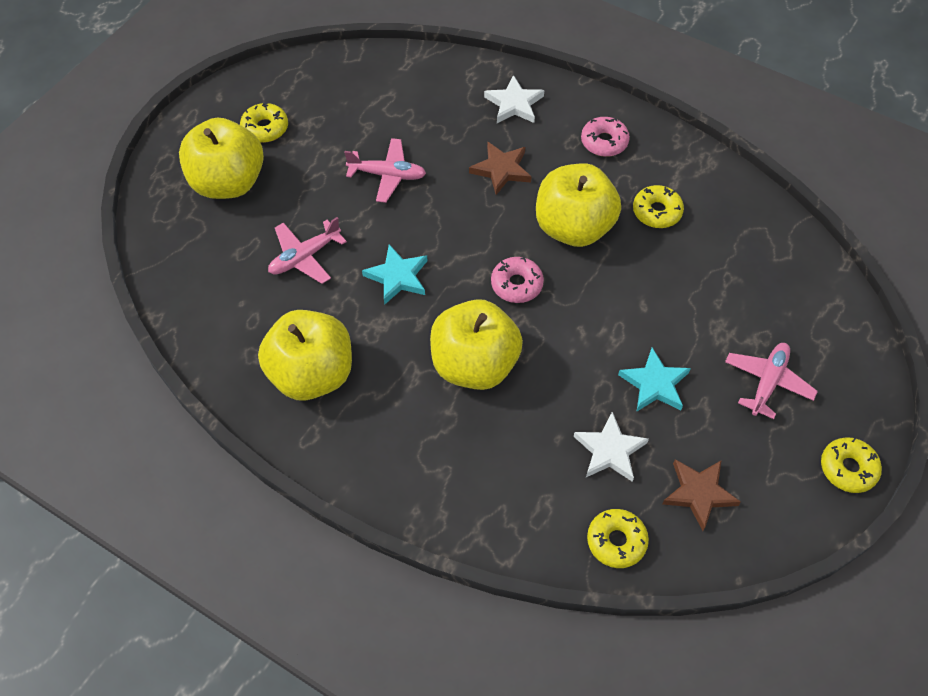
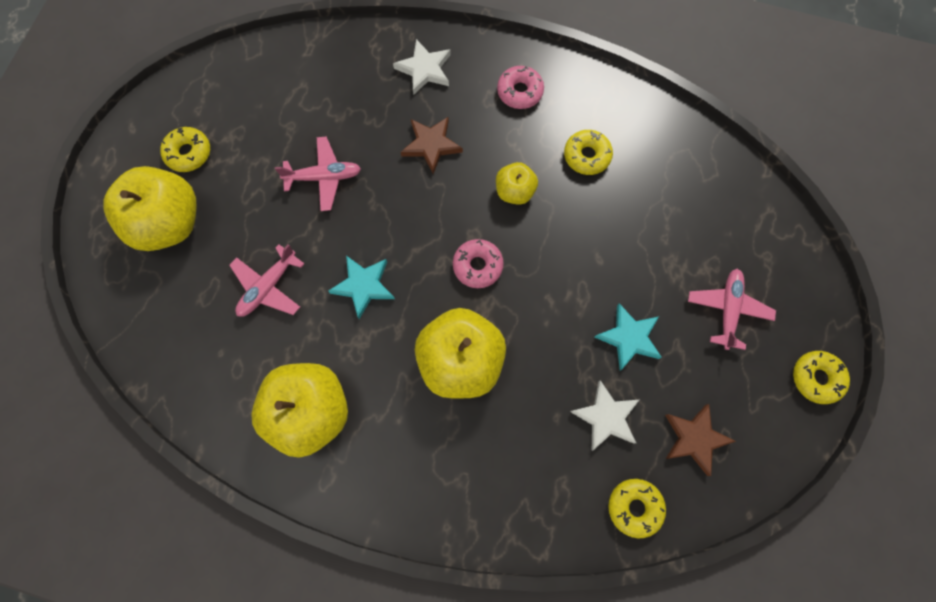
camera: 15 degrees left, 15 degrees up
(573, 227) = (514, 191): yellow apple -> yellow apple, size x0.52

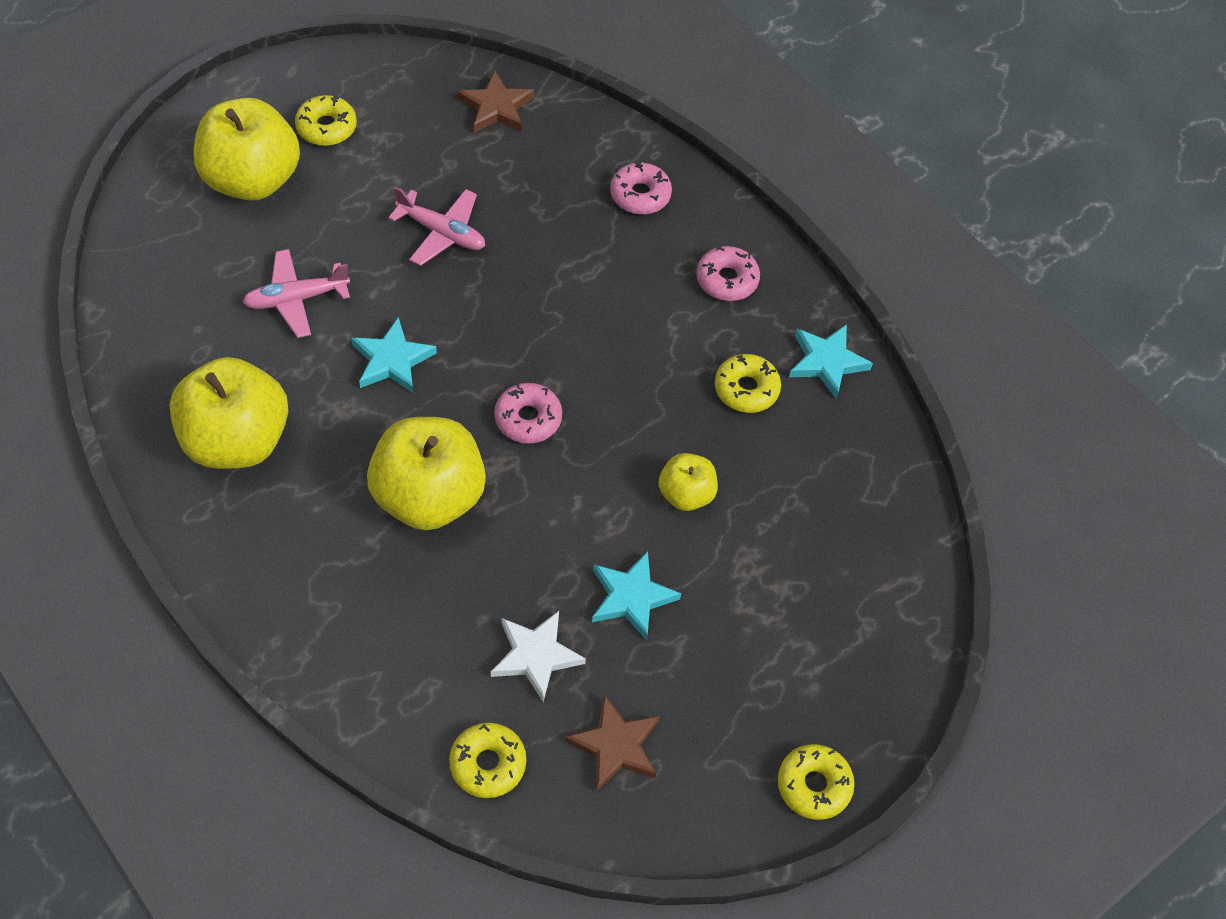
camera: 30 degrees right, 15 degrees down
(424, 69) = (640, 195): white star -> pink donut
(431, 145) = (582, 272): brown star -> brown star (496, 107)
(514, 191) = (633, 373): yellow apple -> yellow apple (686, 494)
(617, 106) = (827, 362): none -> turquoise star
(727, 310) = (771, 646): pink plane -> none

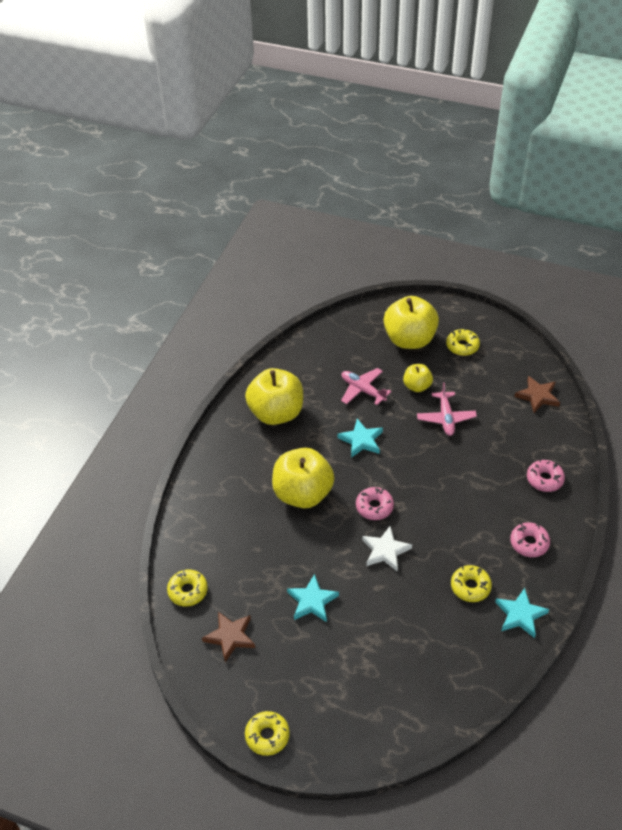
camera: 65 degrees right, 10 degrees down
(536, 656) = (253, 579): white star -> white star (385, 551)
(686, 494) = (386, 593): yellow apple -> yellow apple (417, 386)

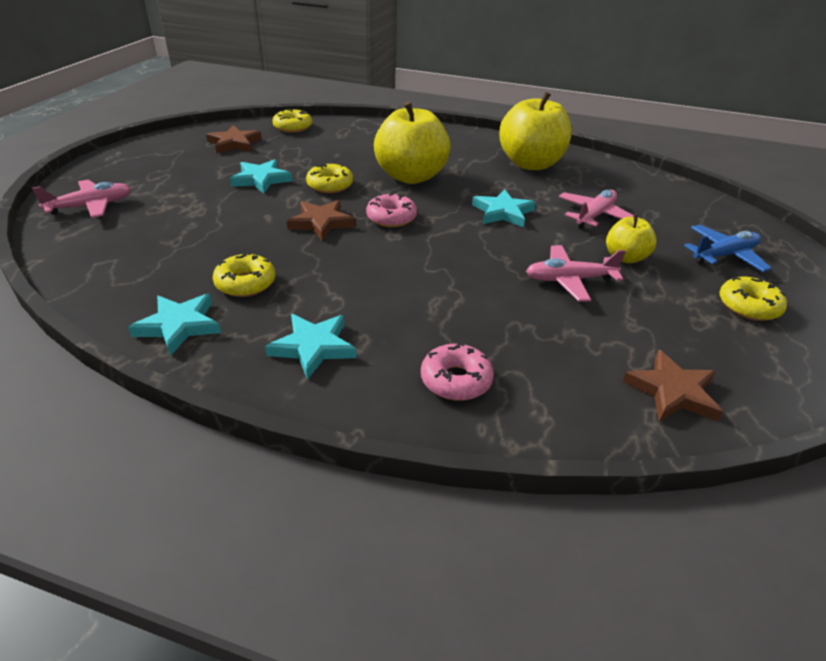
camera: 85 degrees right, 10 degrees down
(267, 736) = (115, 158): yellow donut -> yellow donut (330, 185)
(369, 722) = (91, 206): none -> pink plane
(385, 551) = (321, 223): white star -> brown star
(409, 340) = (724, 255): yellow apple -> blue plane
(529, 543) = (313, 347): pink donut -> turquoise star

